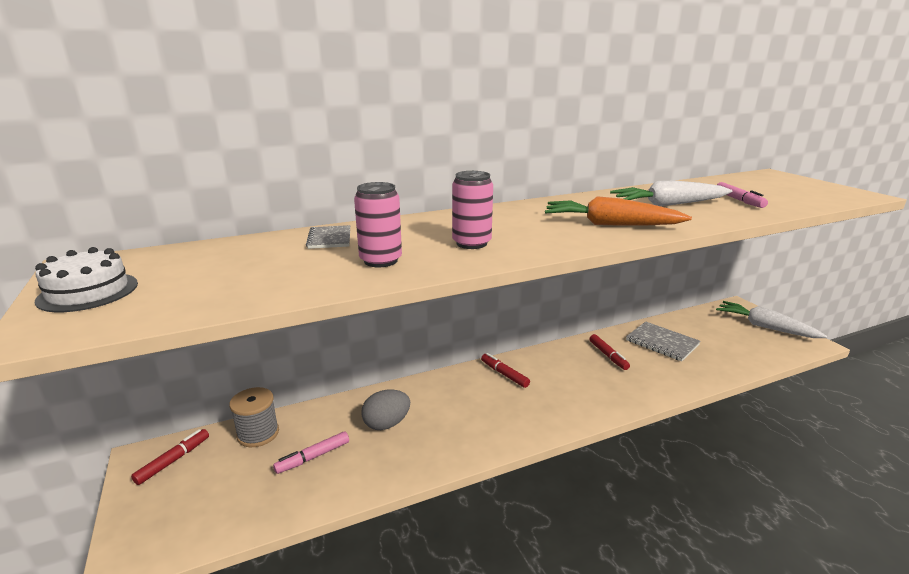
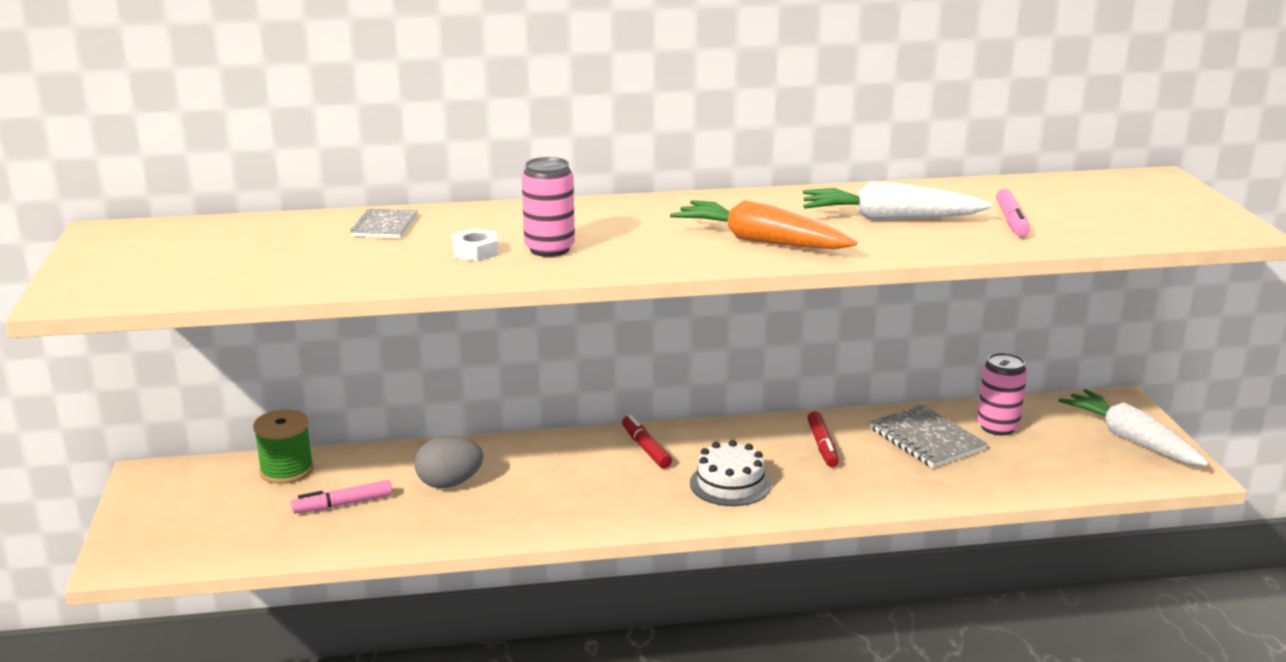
camera: 15 degrees right, 0 degrees up
(88, 292) = (110, 262): white cake -> white cake (730, 484)
(173, 460) = (182, 483): red marker -> none
(258, 434) = (287, 470): grey spool -> green spool
(380, 261) = (424, 260): pink can -> pink can (997, 427)
(417, 251) = (475, 252): none -> white nut

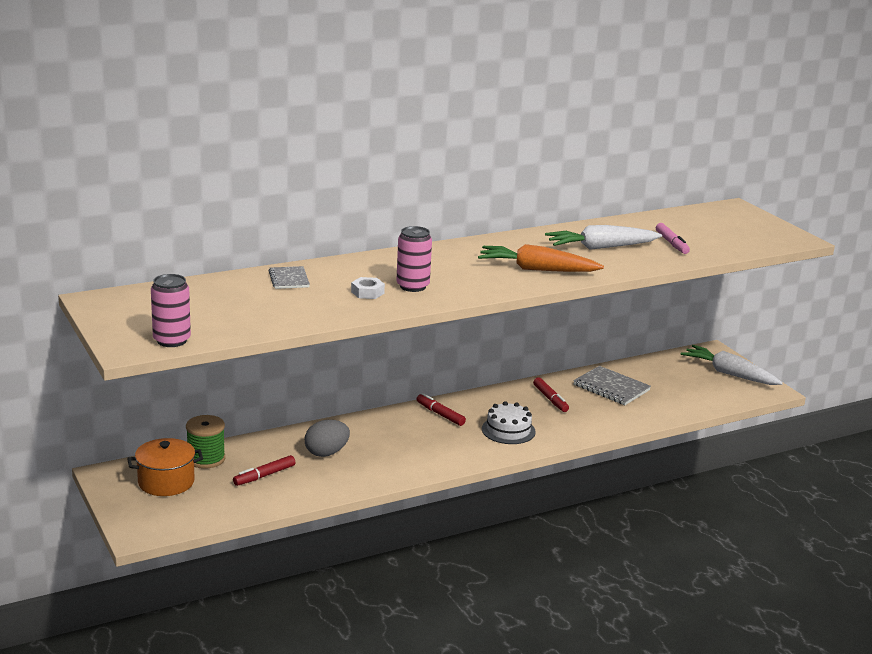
camera: 20 degrees left, 0 degrees up
(211, 495) = (166, 482): none -> orange pot
(343, 504) = (264, 475): pink marker -> red marker
(997, 427) = (649, 375): pink can -> pink can (172, 340)

